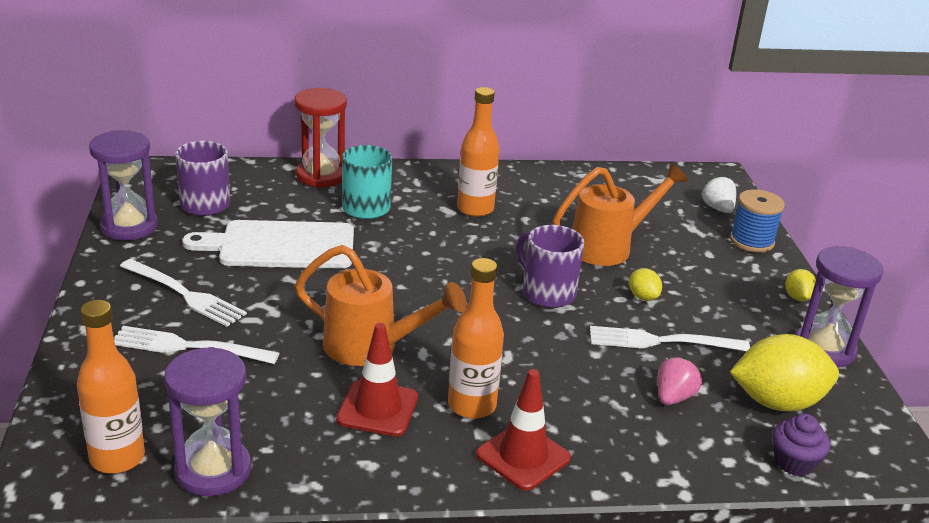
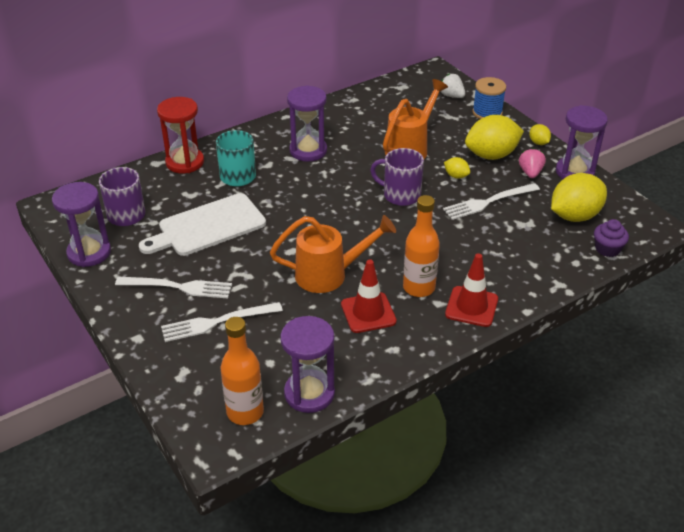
camera: 25 degrees left, 10 degrees up
(475, 209) = (308, 151): orange bottle -> purple hourglass
(673, 397) = (521, 235): pink strawberry -> pink strawberry (530, 173)
(715, 290) = (491, 155): none -> yellow lemon

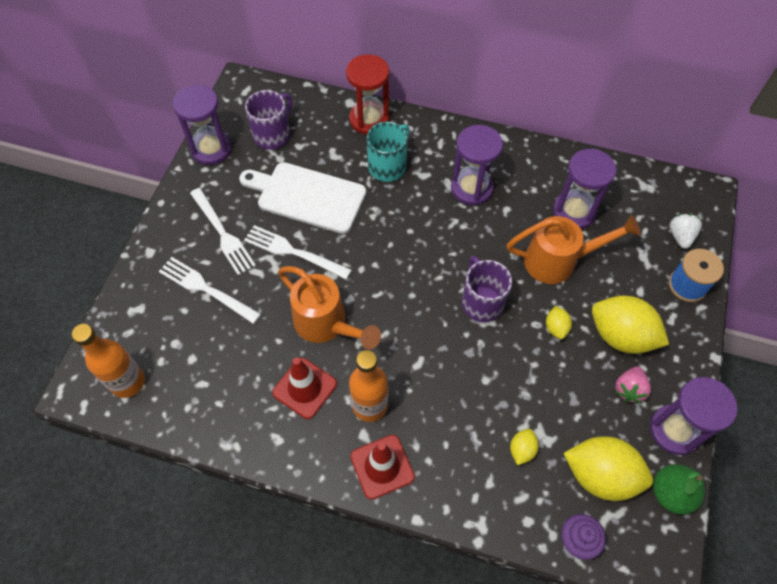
camera: 50 degrees right, 20 degrees up
(309, 393) = (179, 412): purple hourglass -> purple hourglass (574, 211)
(488, 202) = (543, 382): white fork -> white fork (293, 252)
(530, 173) = (629, 389): pink strawberry -> pink strawberry turned 150 degrees clockwise
(538, 143) = (688, 364): yellow lemon -> yellow lemon (521, 450)
(612, 196) = (671, 493): none -> green pear

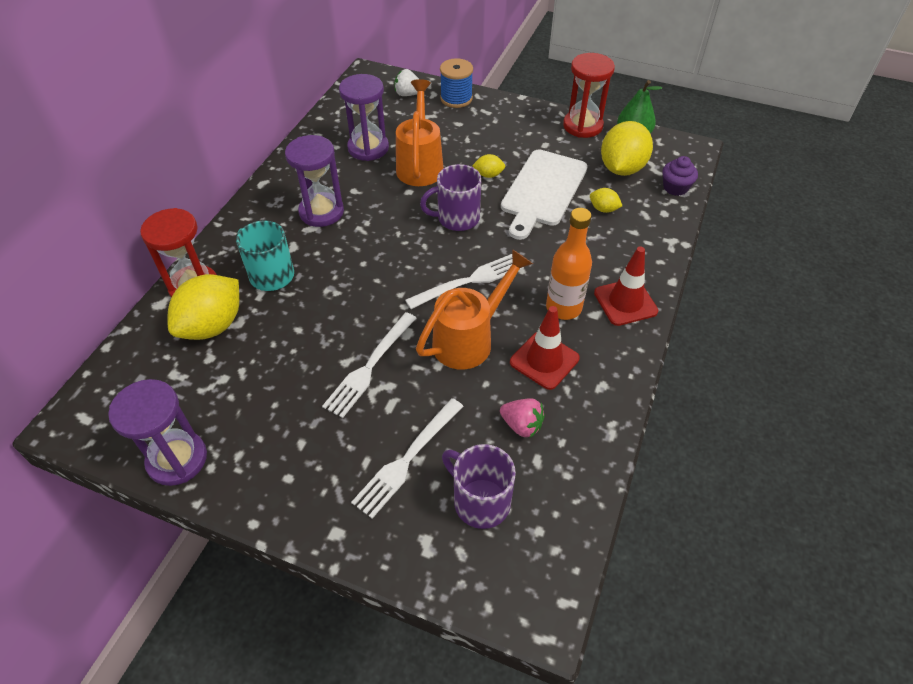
camera: 85 degrees left, 10 degrees down
(128, 382) = (533, 547): orange bottle -> none
(223, 234) = (326, 442): white fork -> white fork (469, 281)
(273, 135) = (180, 385): purple mug -> purple mug (480, 501)
(307, 196) = (292, 351): white cutting board -> white cutting board (542, 191)
(620, 336) = (499, 140): yellow lemon -> yellow lemon (213, 326)
(629, 389) = (548, 143): pink strawberry -> pink strawberry (522, 425)
(674, 430) = (582, 126): purple hourglass -> red hourglass

